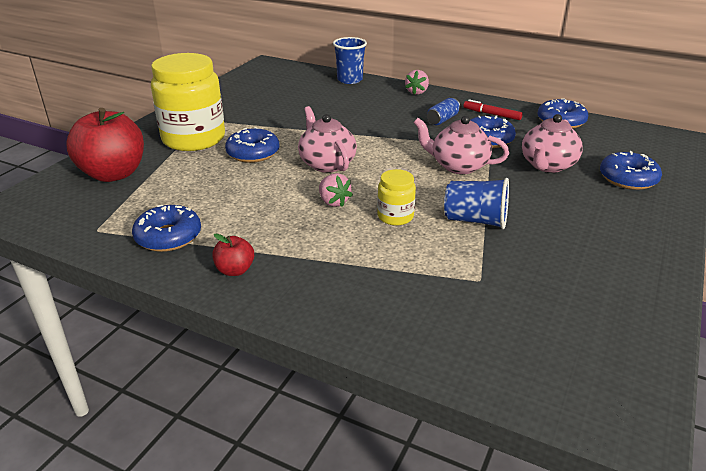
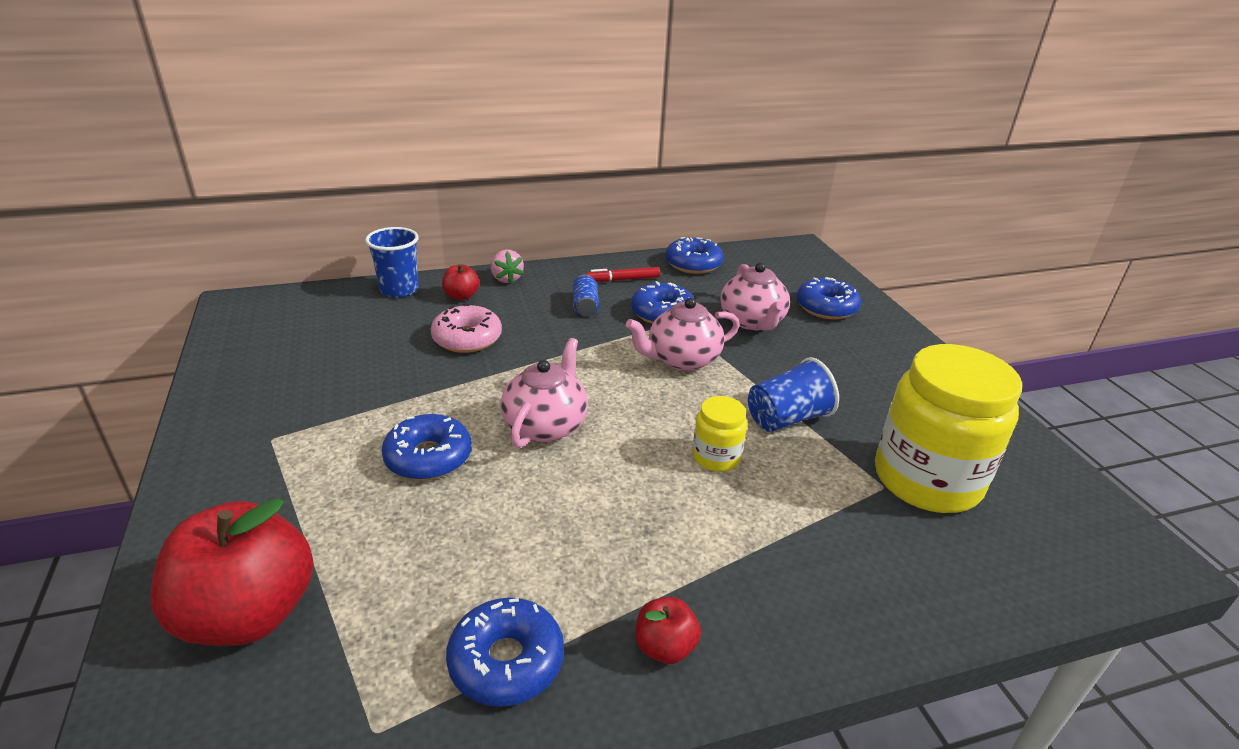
camera: 45 degrees left, 0 degrees up
(194, 139) = (301, 478): yellow jar -> yellow jar (927, 480)
(327, 164) = (546, 425): pink teapot -> pink teapot turned 90 degrees clockwise
(333, 202) = (630, 475): pink strawberry -> none
(349, 112) = (467, 338): none -> pink donut
(377, 93) = (461, 296): none -> red apple

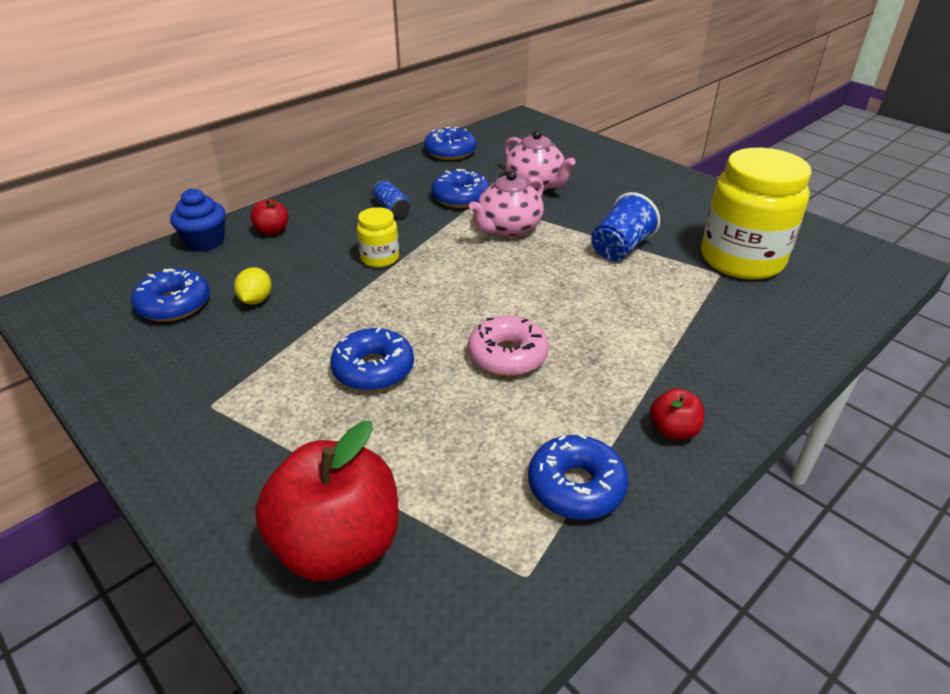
camera: 25 degrees left, 5 degrees up
(391, 356) = (256, 300): none -> yellow lemon
(399, 289) = (205, 241): blue cup -> blue cupcake
(467, 338) = (313, 265): pink donut -> pink donut (507, 355)
(506, 279) = (300, 205): pink strawberry -> none
(546, 425) = (447, 312): pink teapot -> none
(623, 279) = (404, 179): red marker -> none
(716, 457) = (595, 291): yellow jar -> yellow jar (380, 258)
(826, 307) = (579, 159): blue donut -> blue donut (174, 304)

